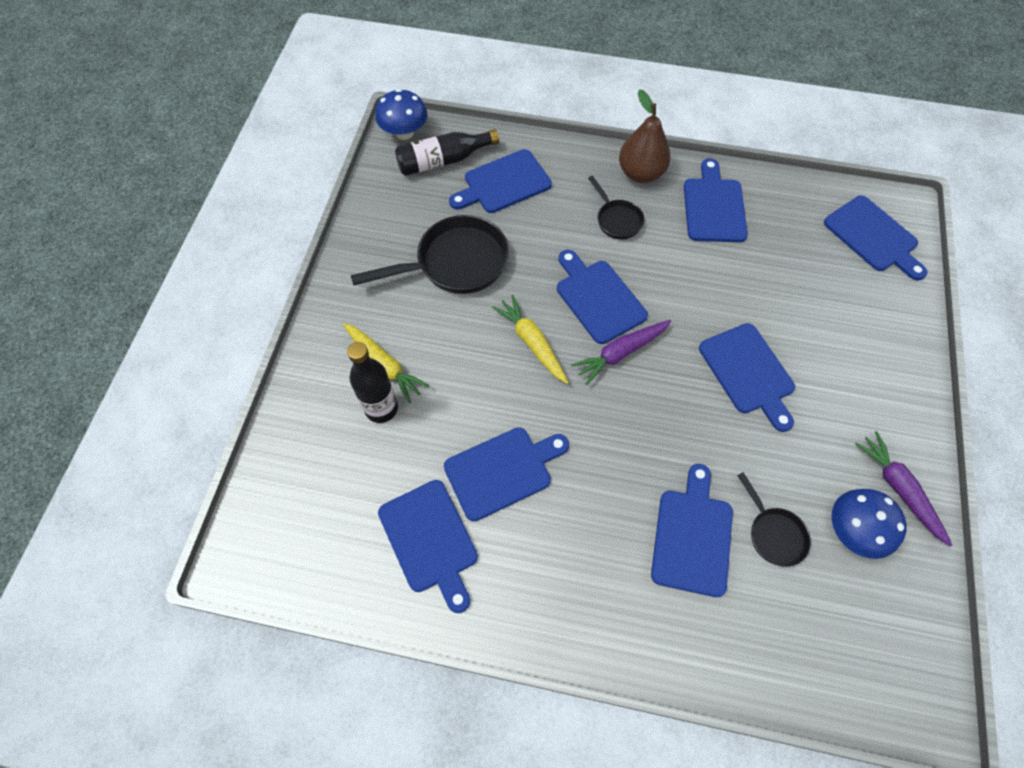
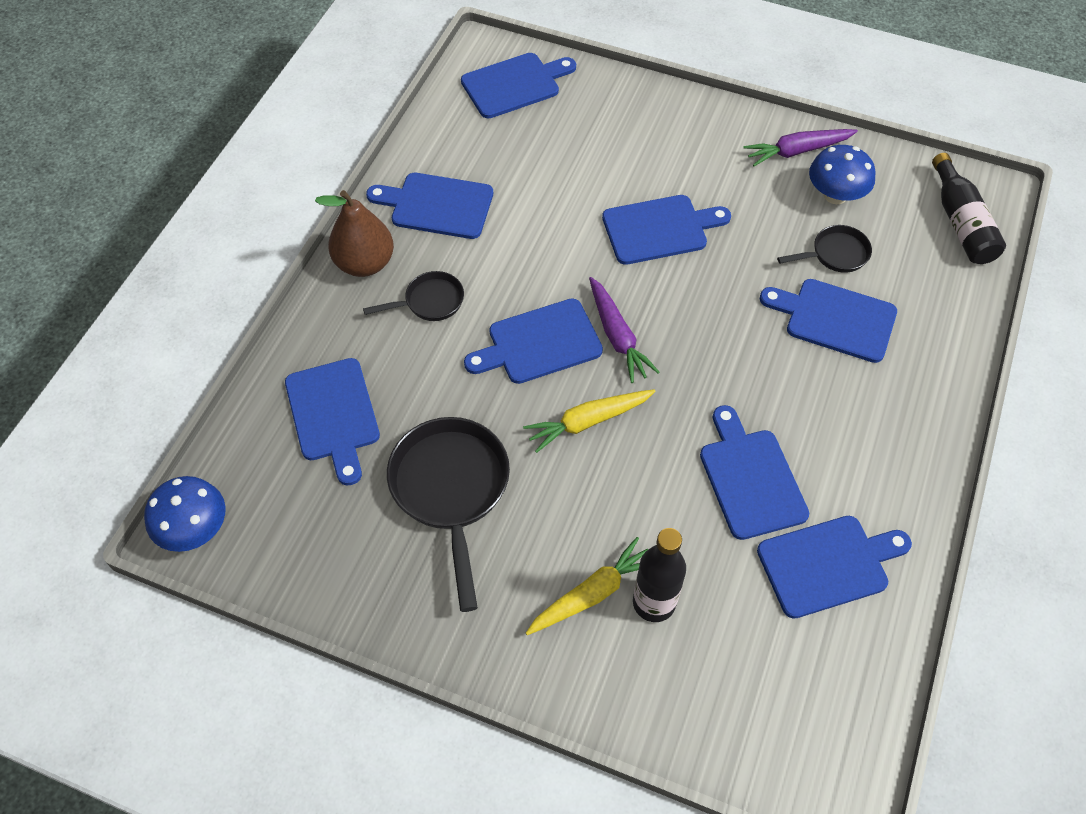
camera: 80 degrees left, 5 degrees down
(443, 161) = (268, 483): black bottle -> black bottle (961, 222)

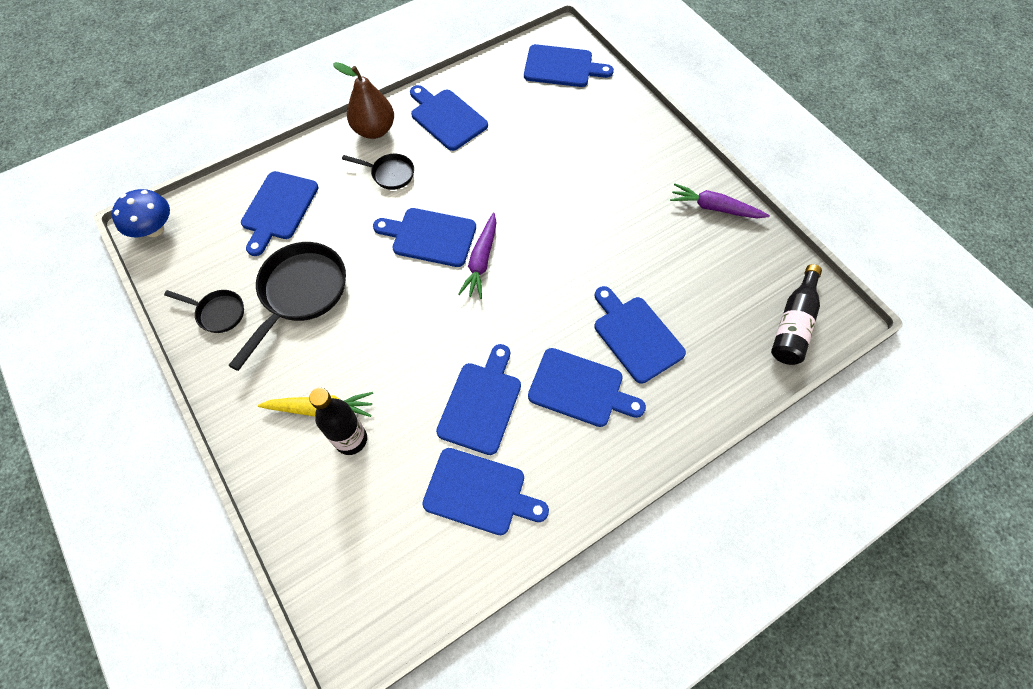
camera: 35 degrees right, 5 degrees up
(588, 422) = (414, 303): yellow carrot -> none
(659, 229) = (571, 208): blue cutting board -> blue cutting board (580, 389)
(835, 195) = (714, 252): blue mushroom -> none
(835, 254) = (677, 292): black pan -> black pan (218, 313)

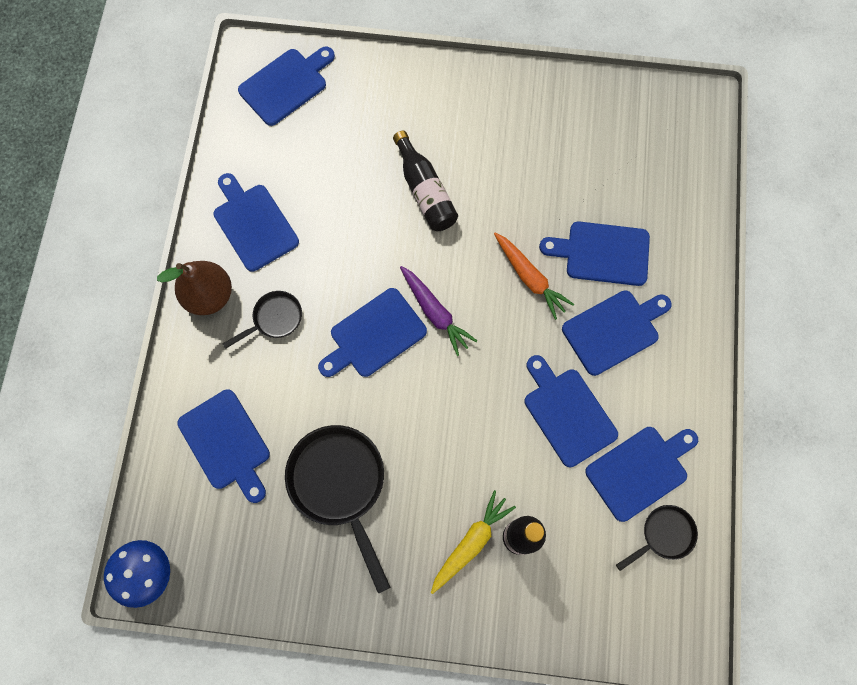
camera: 50 degrees left, 10 degrees up
(218, 313) = (299, 570): black pan -> black pan (663, 535)
(447, 118) = (254, 224): blue cutting board -> blue cutting board turned 60 degrees clockwise
(566, 301) = (529, 278): none -> orange carrot
(714, 208) = (539, 98): purple carrot -> none
(793, 324) = (683, 137): black bottle -> black bottle (425, 191)

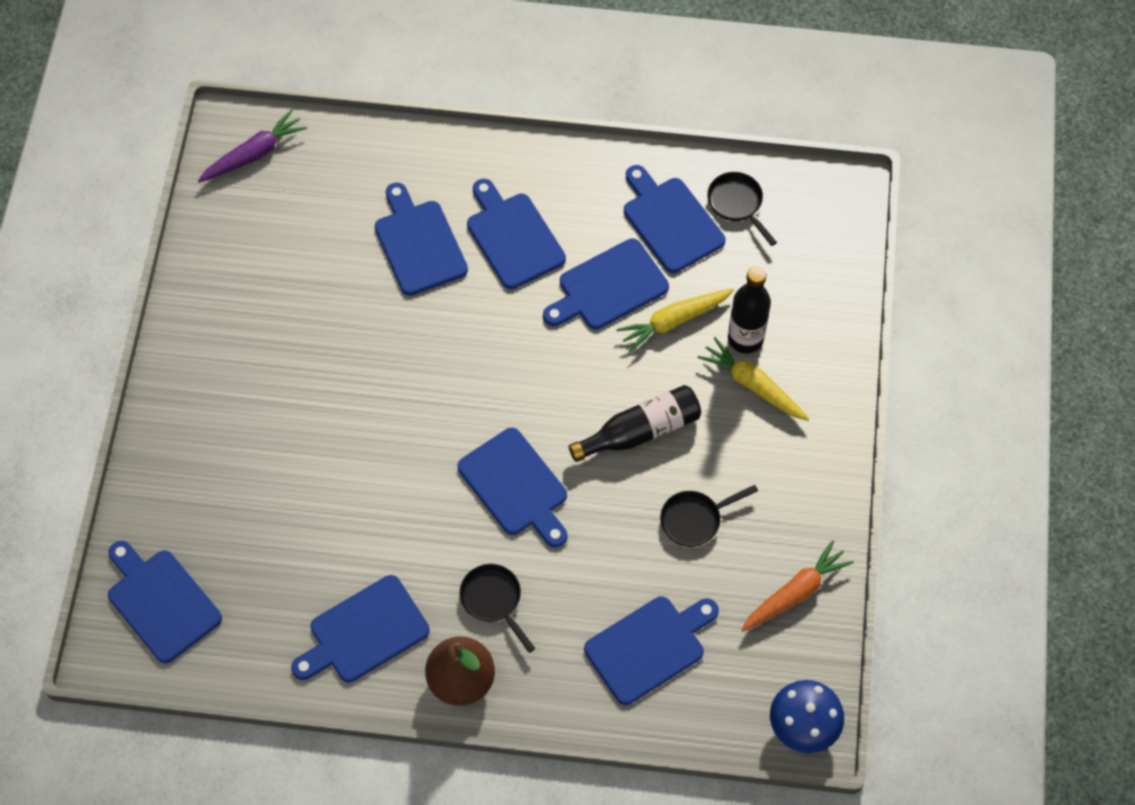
camera: 90 degrees left, 10 degrees down
(340, 485) = (695, 519): black pan -> black pan, size x0.53
(425, 191) = (329, 431): black bottle -> black bottle (640, 431)
(435, 313) = (488, 420): purple carrot -> purple carrot (254, 154)
(529, 278) = (448, 319): orange carrot -> orange carrot (795, 592)
(535, 471) = (674, 321): none -> yellow carrot
(602, 253) = (419, 243): blue cutting board -> blue cutting board turned 150 degrees clockwise

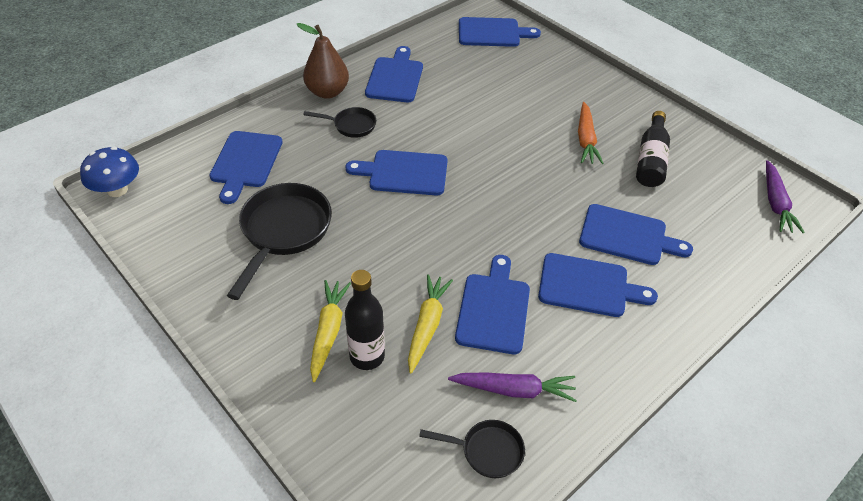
camera: 130 degrees right, 15 degrees down
(640, 431) = (369, 248): black bottle -> black bottle (651, 159)
(670, 221) = (514, 390): blue cutting board -> purple carrot
(695, 519) = (283, 232): black pan -> black pan, size x1.88
(753, 385) = (328, 331): yellow carrot -> yellow carrot turned 75 degrees counterclockwise
(795, 592) = (180, 243): orange carrot -> orange carrot (585, 139)

